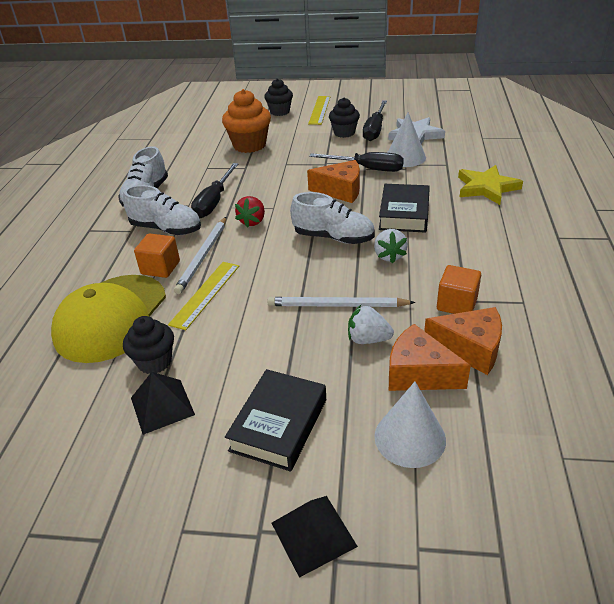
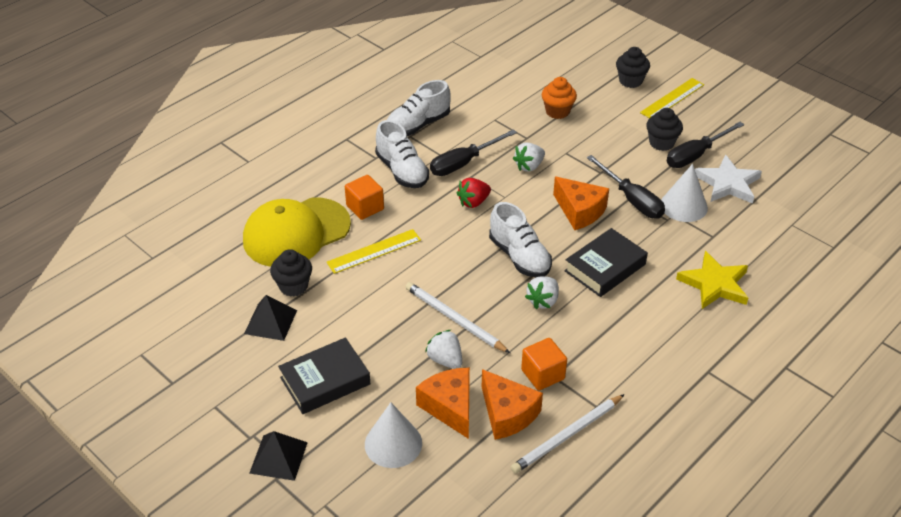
camera: 35 degrees right, 5 degrees up
(203, 256) = (404, 215): white pencil -> white pencil (567, 436)
(249, 145) = (557, 111): orange cupcake -> orange cupcake, size x0.65
(268, 182) = (529, 166): none -> white strawberry

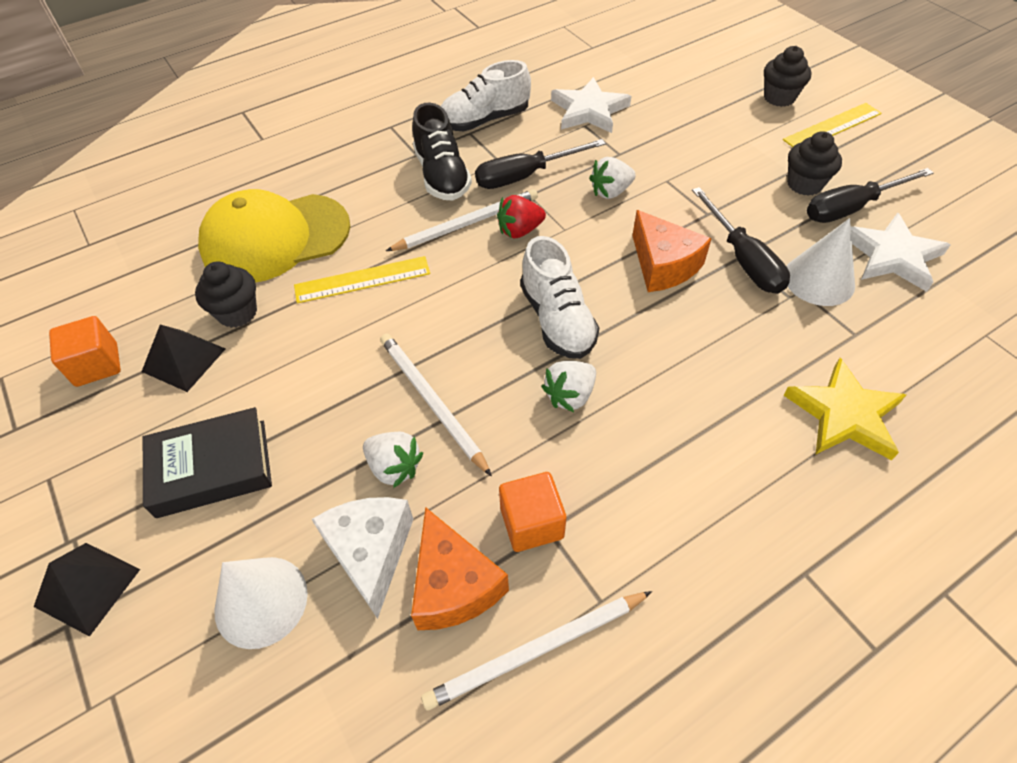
camera: 15 degrees right, 10 degrees up
(365, 207) = (376, 217): orange cube -> orange cube (97, 365)
(402, 171) = (442, 176): white shoe -> black shoe
(434, 202) = (467, 223): none -> white pencil
(445, 360) = (394, 467): white strawberry -> white strawberry turned 150 degrees clockwise
(450, 407) = (371, 552): orange cheese -> white cheese
(494, 108) = (589, 110): none -> white star
(557, 111) = (670, 125): orange cupcake -> none
(605, 267) = (677, 357): black book -> none

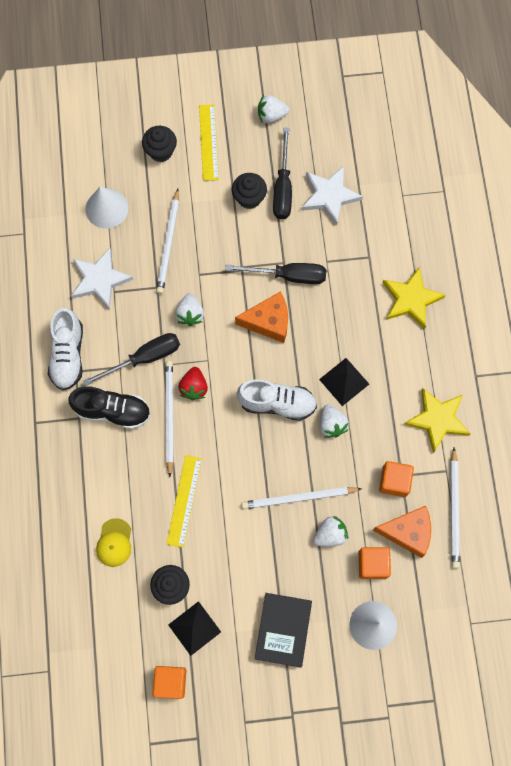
camera: 65 degrees left, 20 degrees up
(87, 587) = (325, 709): black pyramid -> black pyramid (344, 381)
(275, 238) = (114, 543): yellow cap -> yellow cap, size x0.45
(371, 552) = (372, 564): white cheese -> orange cube
(525, 176) = (144, 358): black screwdriver -> black screwdriver turned 120 degrees counterclockwise
(679, 143) = (168, 244): none -> white pencil
(681, 544) = (437, 419): none -> yellow star
(819, 280) = (324, 247): white cone -> white cone (106, 208)
(928, 162) = (271, 115): none -> white strawberry

